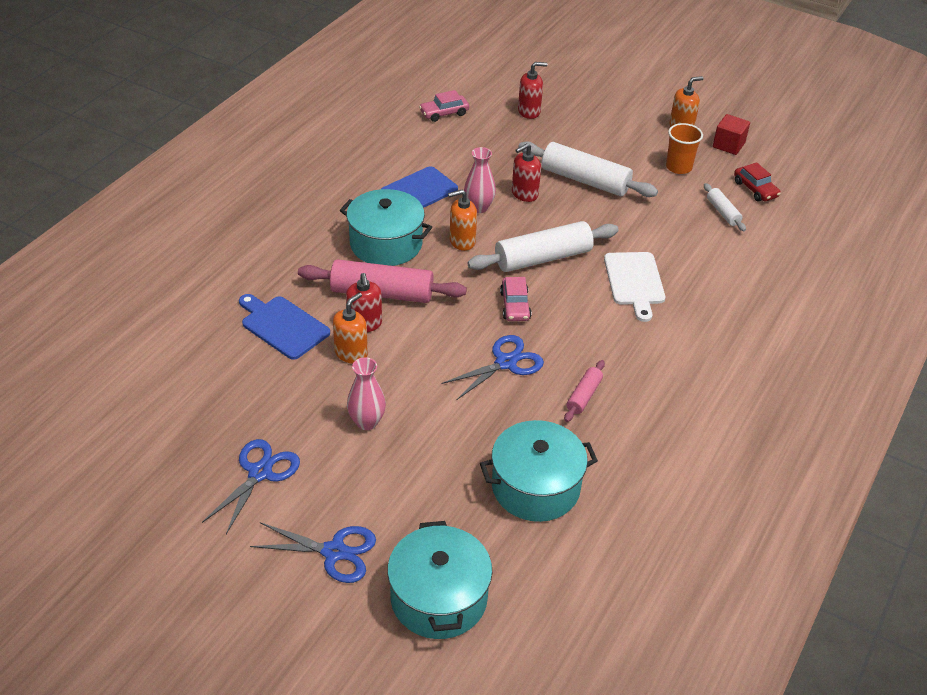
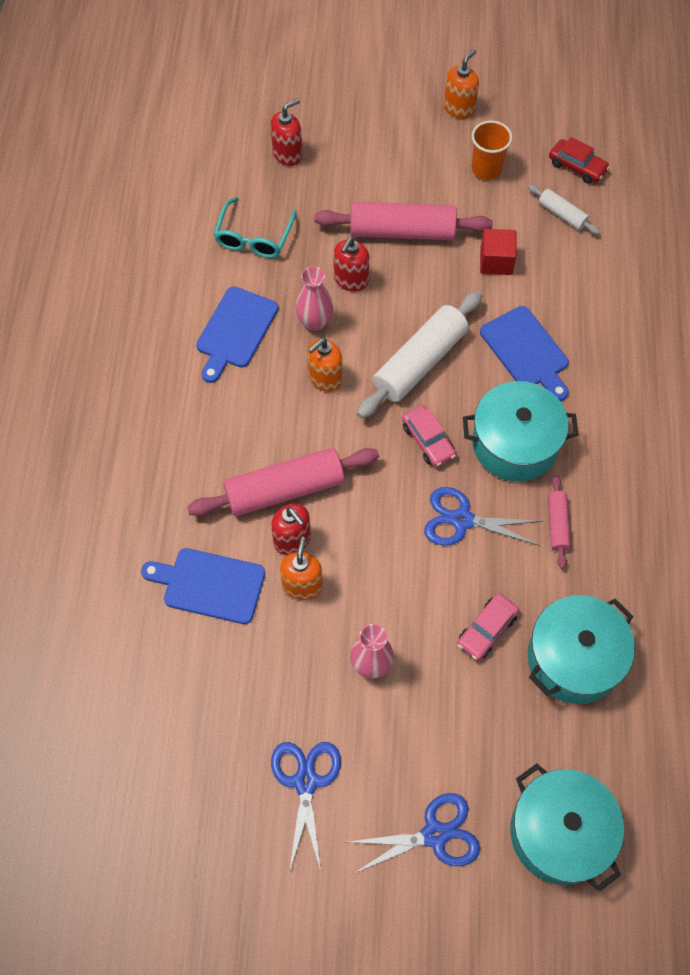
camera: 25 degrees left, 20 degrees up
(386, 244) = (248, 419): turquoise pot -> turquoise pot (515, 444)
(444, 113) = (196, 197): pink car -> pink car (487, 630)
(469, 147) = (254, 237): none -> turquoise glasses
(506, 362) = (461, 520): blue scissors -> blue scissors turned 105 degrees counterclockwise
(585, 180) = (402, 231): white rolling pin -> pink rolling pin
(634, 282) = (526, 351): white cutting board -> blue cutting board
(728, 145) = (519, 113): red cube -> red cube (496, 261)

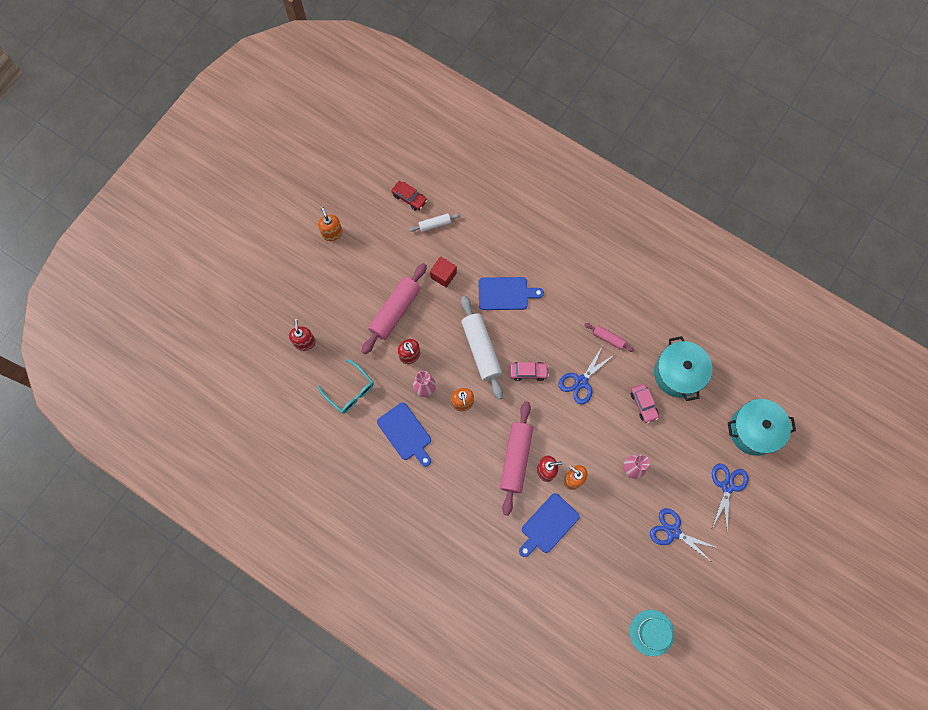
camera: 60 degrees left, 10 degrees up
(121, 829) = (651, 632): none -> turquoise hat
(486, 169) = (382, 244): orange cup -> none
(515, 444) = (554, 331): turquoise pot -> none
(577, 166) = (409, 198): red car -> red car turned 60 degrees clockwise

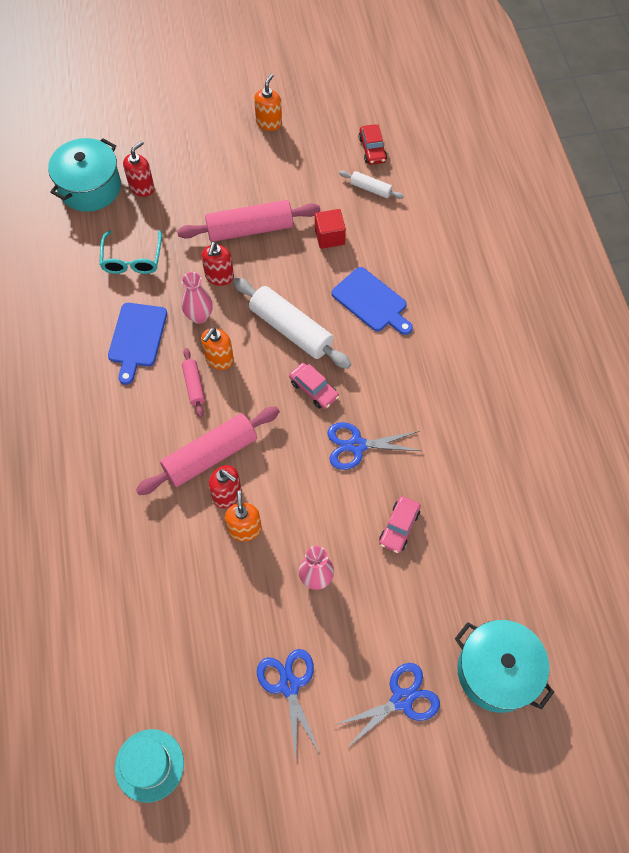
camera: 45 degrees right, 10 degrees down
(481, 349) = (291, 329): white rolling pin -> white rolling pin turned 75 degrees counterclockwise
(548, 525) = (170, 547): blue cutting board -> none
(608, 338) = (431, 431): pink rolling pin -> pink rolling pin (194, 385)
(678, 373) = (471, 532): turquoise pot -> turquoise pot (90, 187)

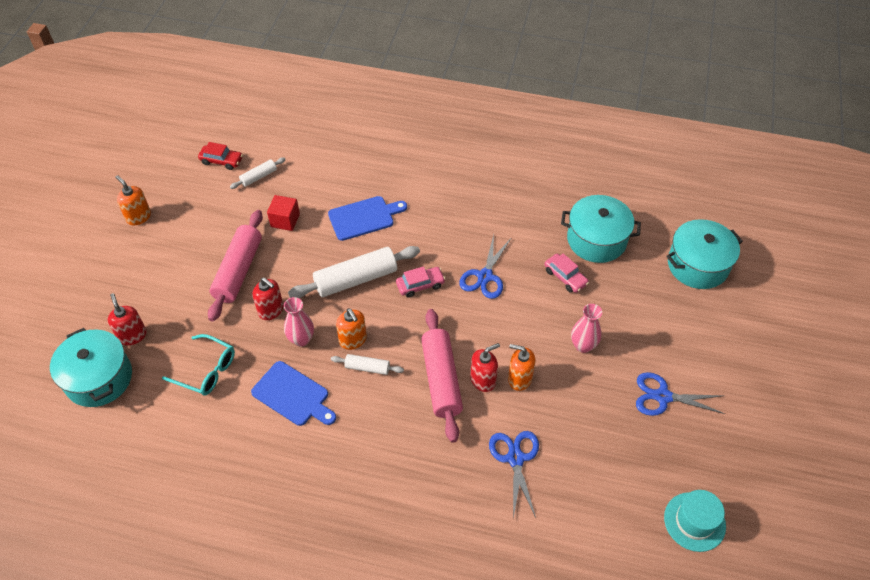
camera: 65 degrees left, 10 degrees down
(194, 385) = (367, 367): pink rolling pin -> white rolling pin
(402, 699) = (699, 328): blue scissors -> blue scissors (515, 458)
(471, 542) = (596, 240): none -> turquoise pot

